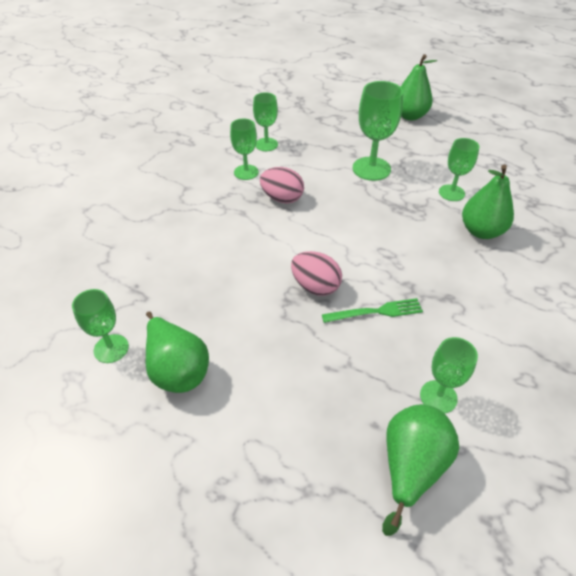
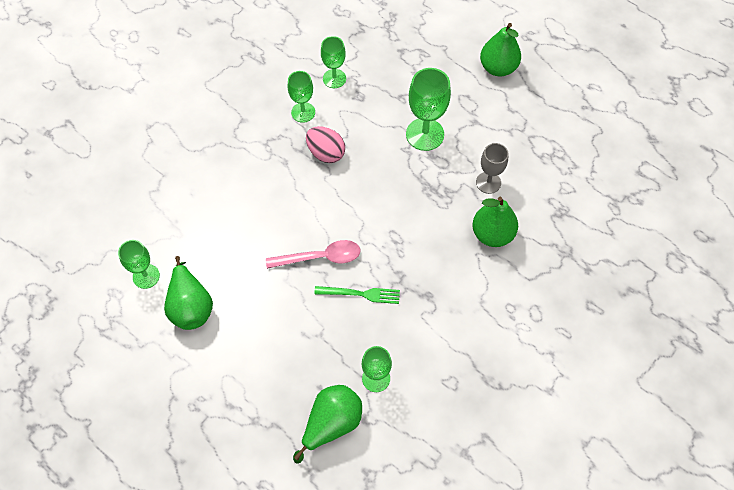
camera: 15 degrees right, 15 degrees up
(315, 286) = (321, 257): pink egg -> pink spoon
(451, 193) = (488, 182): green goblet -> grey goblet

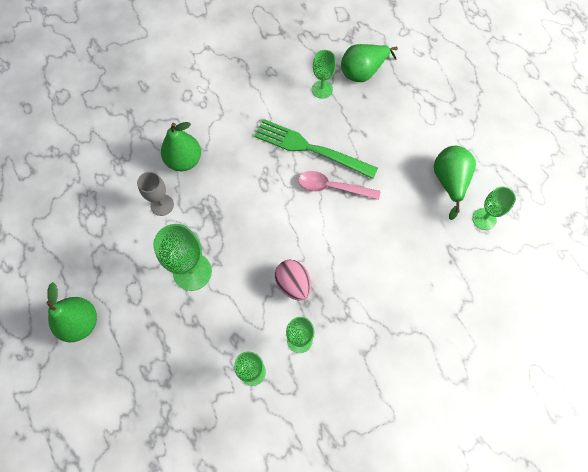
camera: 160 degrees left, 5 degrees up
(361, 294) = (310, 148): green fork -> green fork, size x1.81

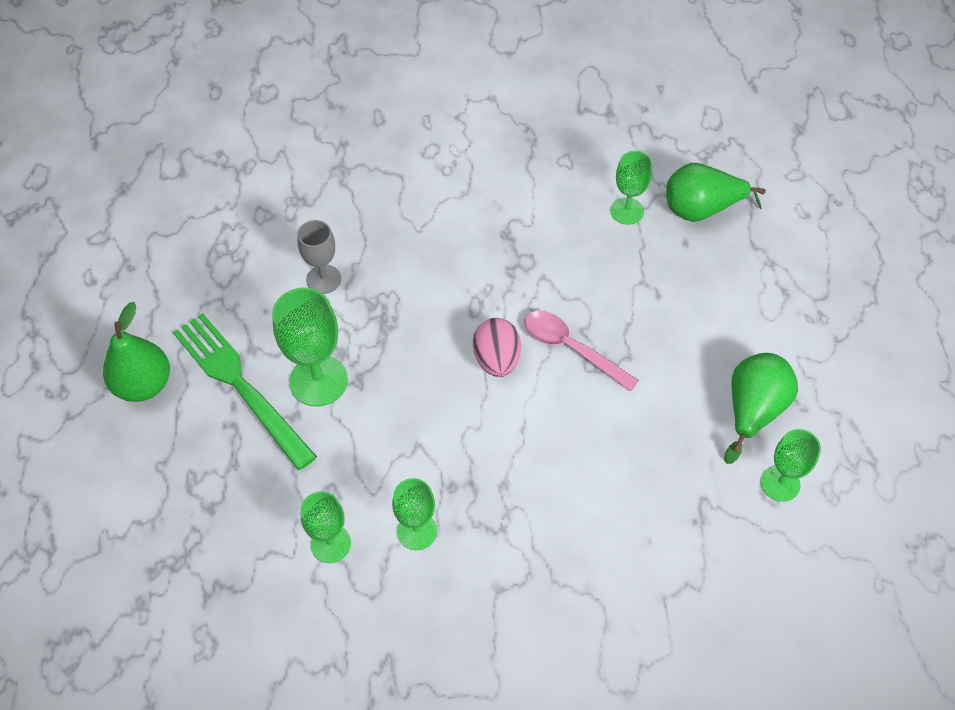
camera: 25 degrees right, 10 degrees down
(184, 161) = (383, 234): green pear -> none
(293, 284) = (447, 454): pink egg -> pink egg (496, 360)
(310, 148) = (567, 284): green fork -> green fork (240, 385)

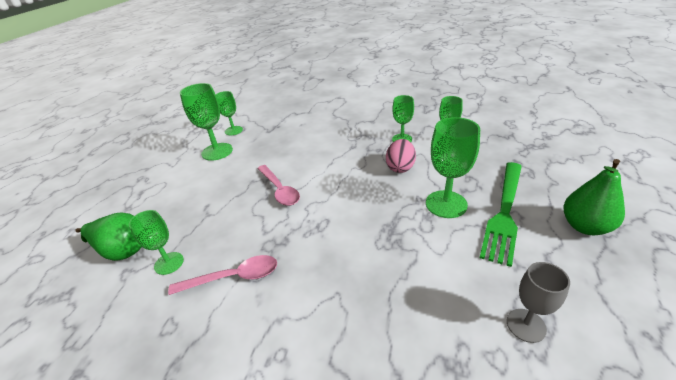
camera: 155 degrees left, 20 degrees down
(240, 385) = (504, 212): green fork -> green fork turned 45 degrees clockwise
(323, 279) = (434, 270): grey goblet -> grey goblet (526, 325)
(496, 360) = (326, 193): pink egg -> pink egg (400, 167)
(538, 216) = (234, 277): none -> pink spoon
(753, 410) = (217, 151): green pear -> green goblet

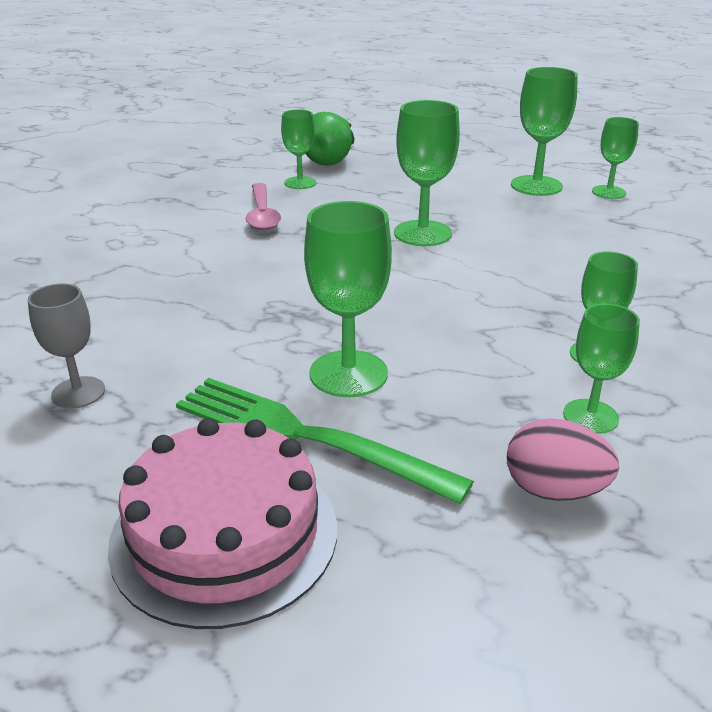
camera: 90 degrees right, 5 degrees down
(279, 190) = (422, 233): pink spoon -> green goblet
(400, 167) = (476, 340): pink egg -> pink egg (554, 490)
(585, 226) = (224, 534): green pear -> pink cake

